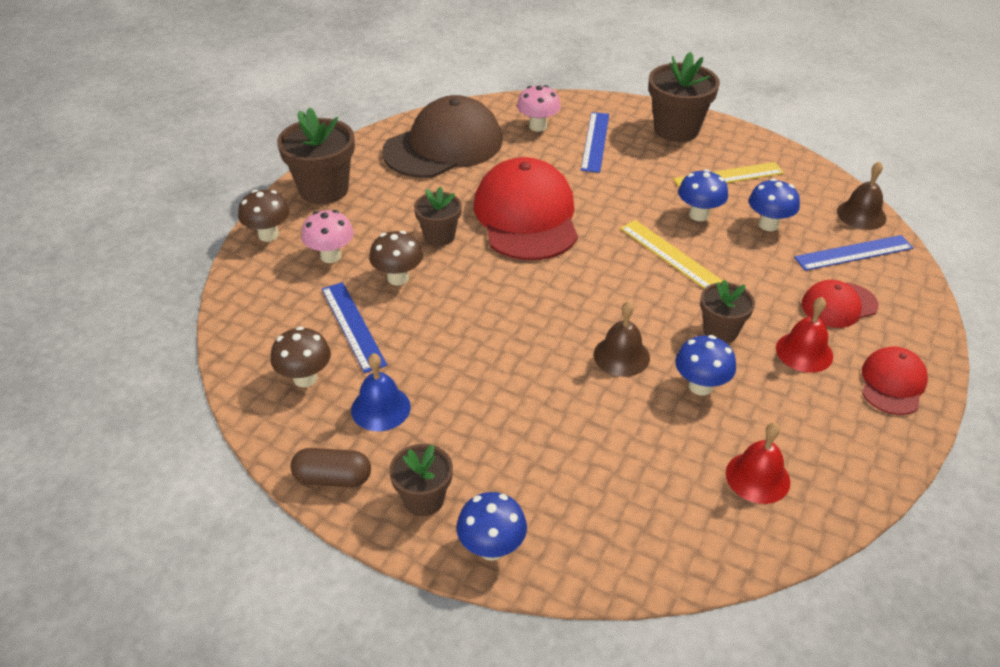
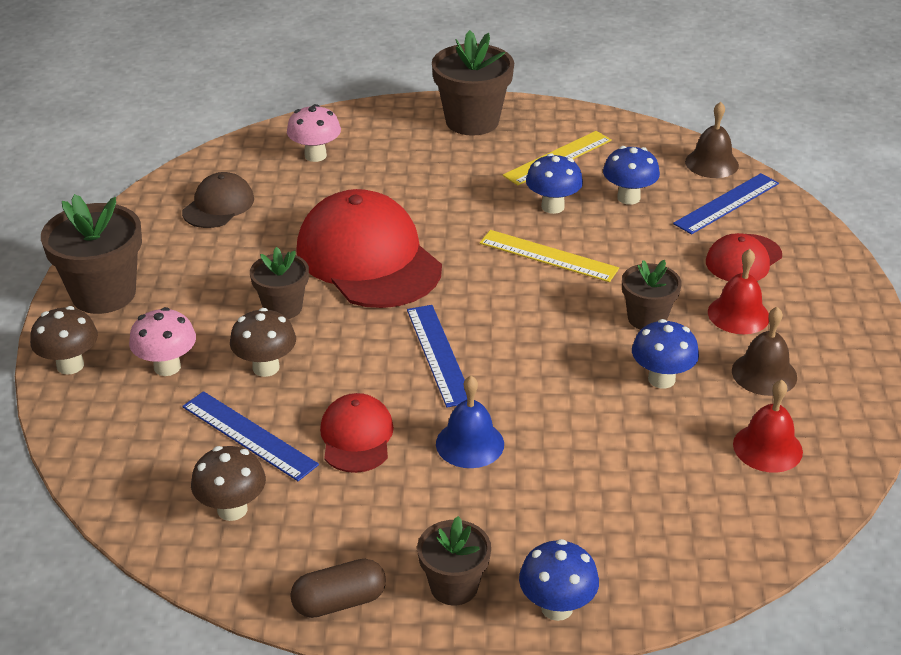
camera: 25 degrees left, 5 degrees down
(380, 408) = (342, 511): blue bell -> blue bell (470, 443)
(443, 146) = (218, 205): brown cap -> brown cap, size x0.51
(595, 141) = (392, 156): blue ruler -> blue ruler (439, 354)
(621, 356) = (564, 374): brown bell -> brown bell (764, 373)
(892, 383) = (835, 319): red cap -> red cap (356, 437)

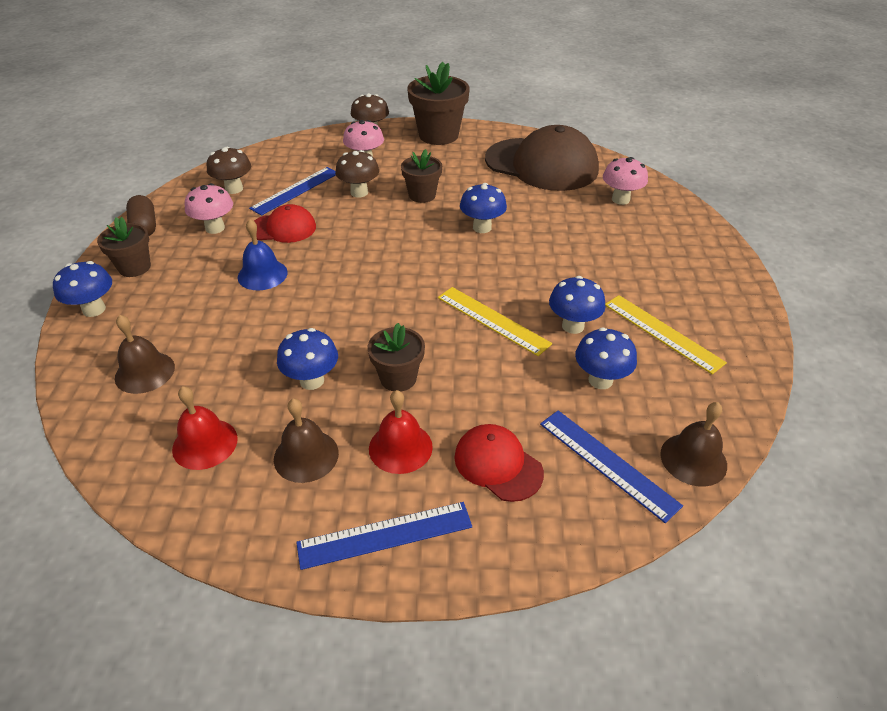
camera: 90 degrees right, 5 degrees up
(218, 205) = (541, 165): brown cap -> brown cap, size x1.97
(350, 512) = (215, 228): none -> pink mushroom
(368, 258) = (482, 227): red cap -> blue mushroom
(439, 354) = (363, 261): blue ruler -> blue ruler (385, 535)
(472, 121) = (710, 279): brown flower pot -> none
(548, 256) = (492, 320): yellow ruler -> yellow ruler turned 75 degrees counterclockwise
(672, 521) = (145, 372): none -> brown bell

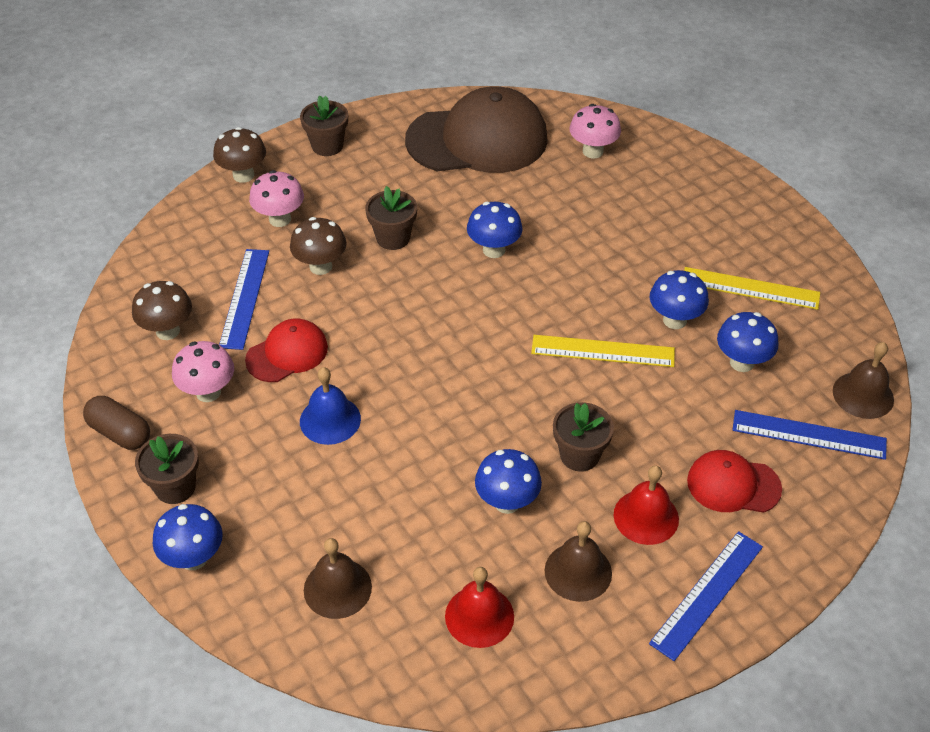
camera: 35 degrees left, 5 degrees up
(438, 135) = (327, 146): brown flower pot -> brown flower pot, size x0.60

